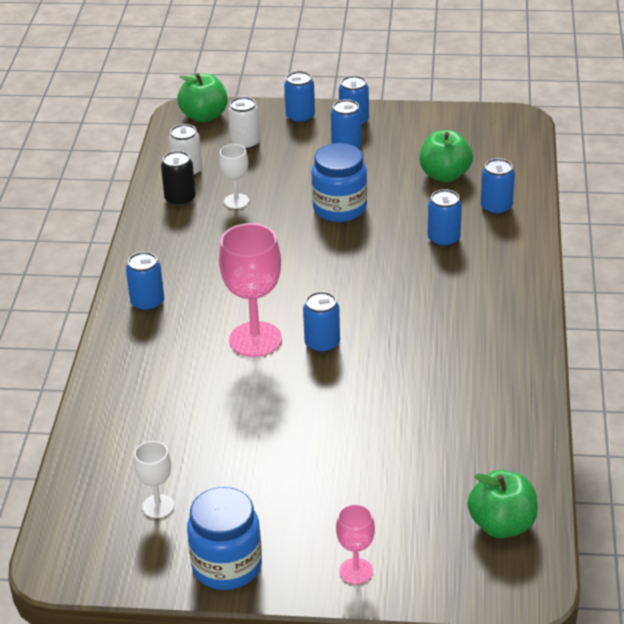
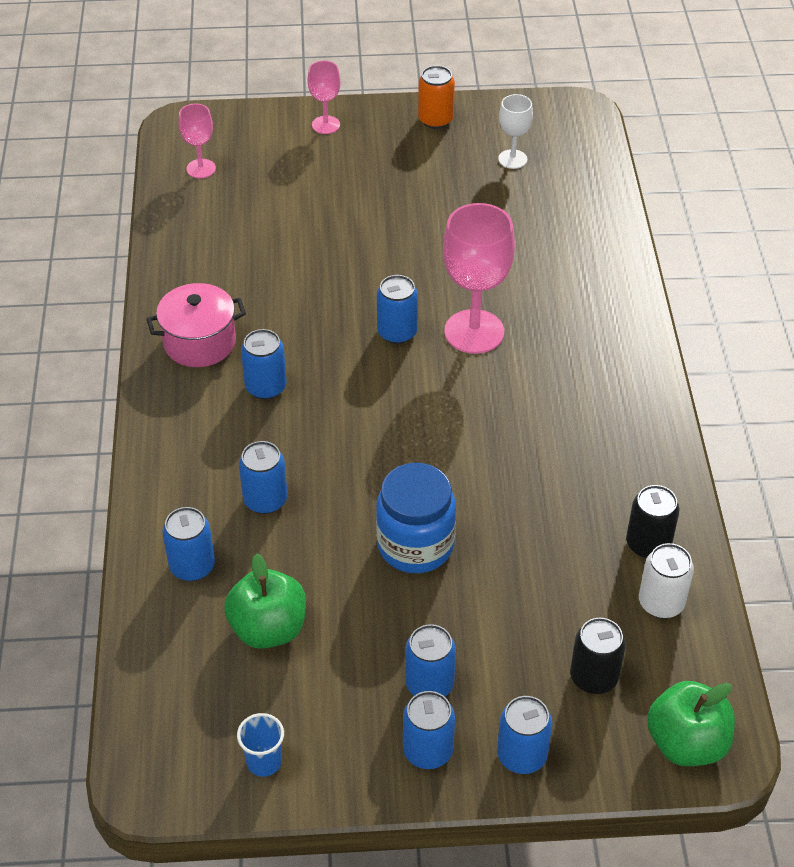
camera: 170 degrees right, 10 degrees up
(147, 303) = (617, 369): blue can -> blue can (266, 387)
(227, 566) = (435, 120): blue jar -> orange can
(236, 201) = (566, 547): white goblet -> none
(245, 143) = (594, 677): white can -> black can
(450, 123) = (264, 762): none -> blue cup
(496, 349) = (200, 342): none -> pink pot
(502, 525) = (201, 168): green apple -> pink goblet

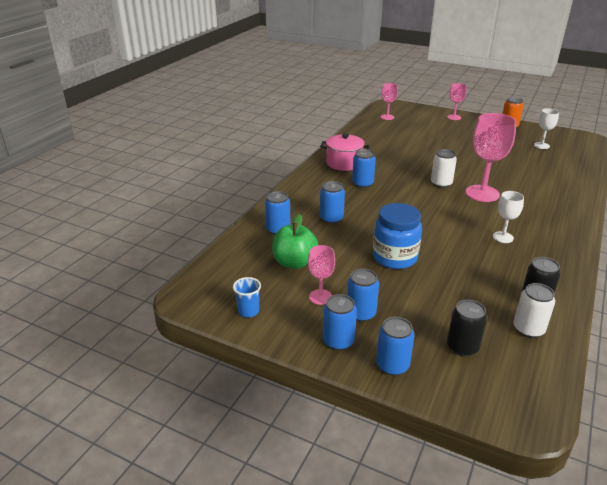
camera: 30 degrees right, 15 degrees down
(352, 680) = (320, 297): none -> pink goblet
(397, 332) = (441, 183): blue can -> white can
(550, 427) = (503, 237): none -> white goblet
(686, 743) = (506, 403): green apple -> none

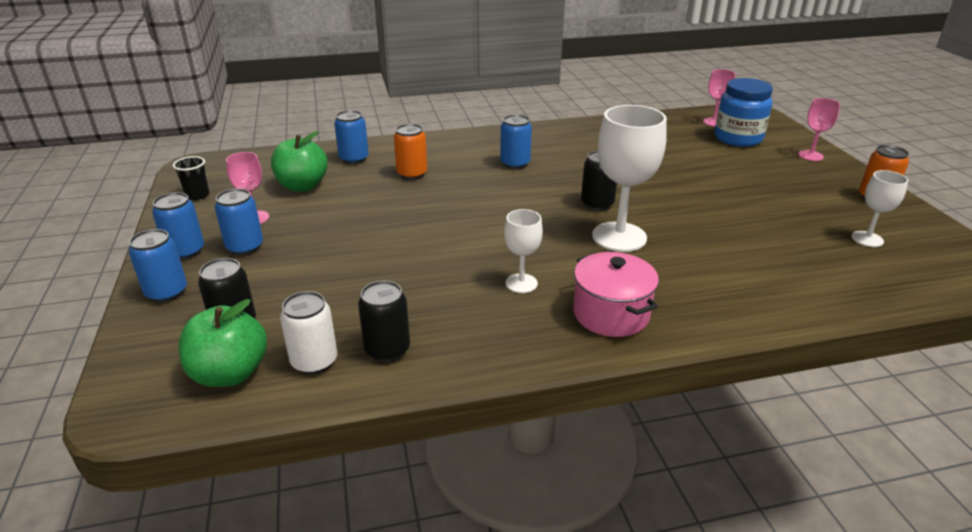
camera: 50 degrees right, 0 degrees up
(248, 311) = (197, 195): blue cup -> black cup
(331, 219) = (412, 174): blue can -> orange can
(344, 163) = (546, 140): pink pot -> pink pot (611, 314)
(394, 257) = (376, 230): blue jar -> blue jar (737, 138)
(441, 183) = (597, 204): white can -> black can
(482, 193) = (619, 237): pink goblet -> white goblet
(518, 364) = (230, 373): none -> green apple

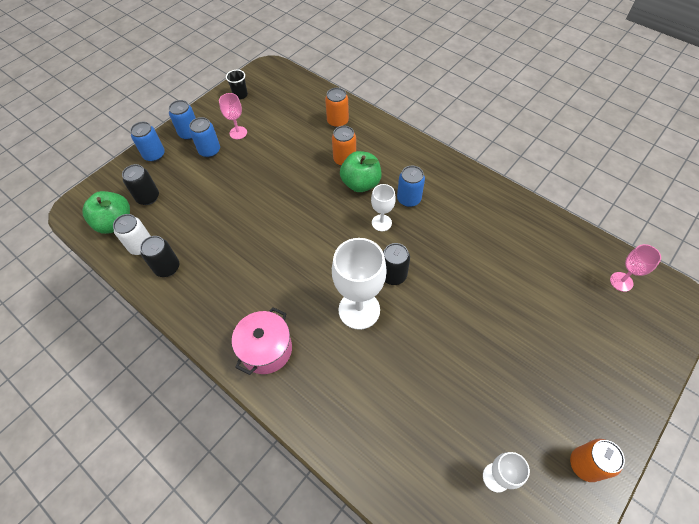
camera: 55 degrees right, 25 degrees up
(302, 186) = (286, 125): green apple -> green apple (360, 183)
(354, 159) = (337, 121): blue can -> orange can
(521, 283) = (265, 288): white goblet -> white goblet (381, 223)
(737, 138) = (604, 314): blue jar -> none
(810, 155) = (627, 384): pink goblet -> none

